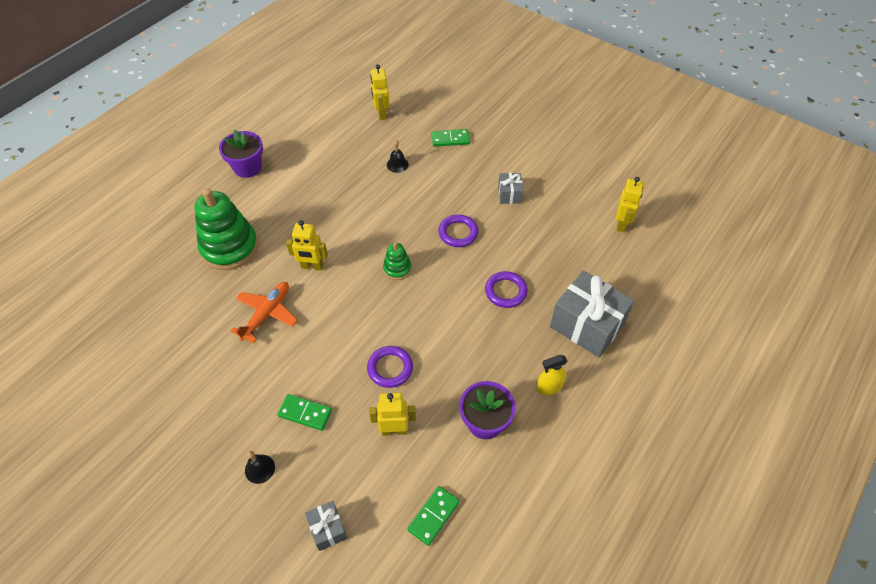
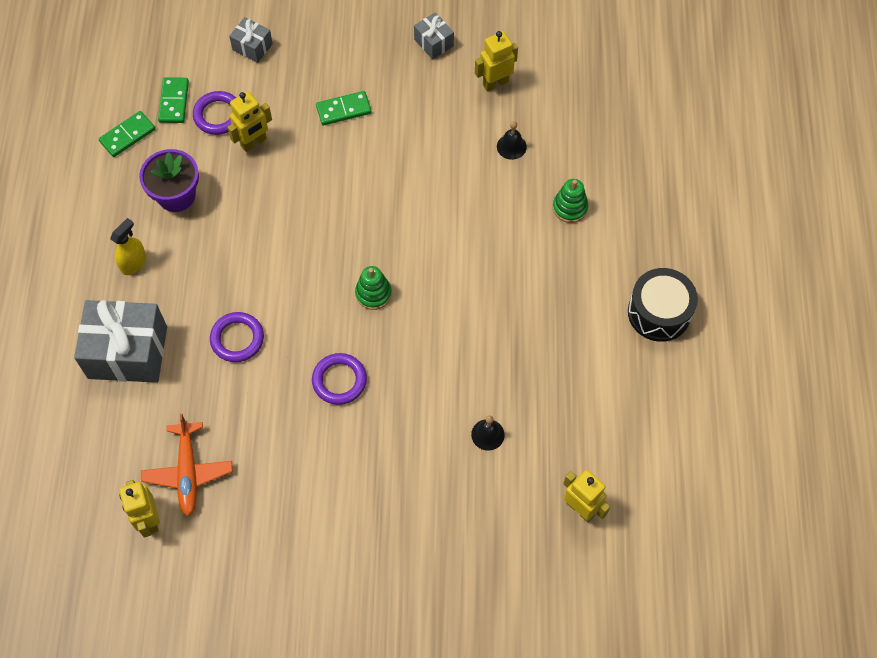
camera: 145 degrees right, 10 degrees up
(229, 247) = (570, 207): green stacking toy -> green stacking toy, size x0.48
(247, 167) = (659, 312): purple flower pot -> black drum
(259, 469) = (343, 52): black bell -> black bell (511, 146)
(266, 314) = (461, 167): orange plane -> orange plane (188, 472)
(312, 266) = (464, 240): yellow robot -> yellow robot (495, 83)
(390, 368) = (299, 190): purple ring -> purple ring (218, 115)
(450, 139) = (453, 523): green domino -> green domino (127, 135)
(509, 194) = (315, 478): grey gift -> grey gift (433, 43)

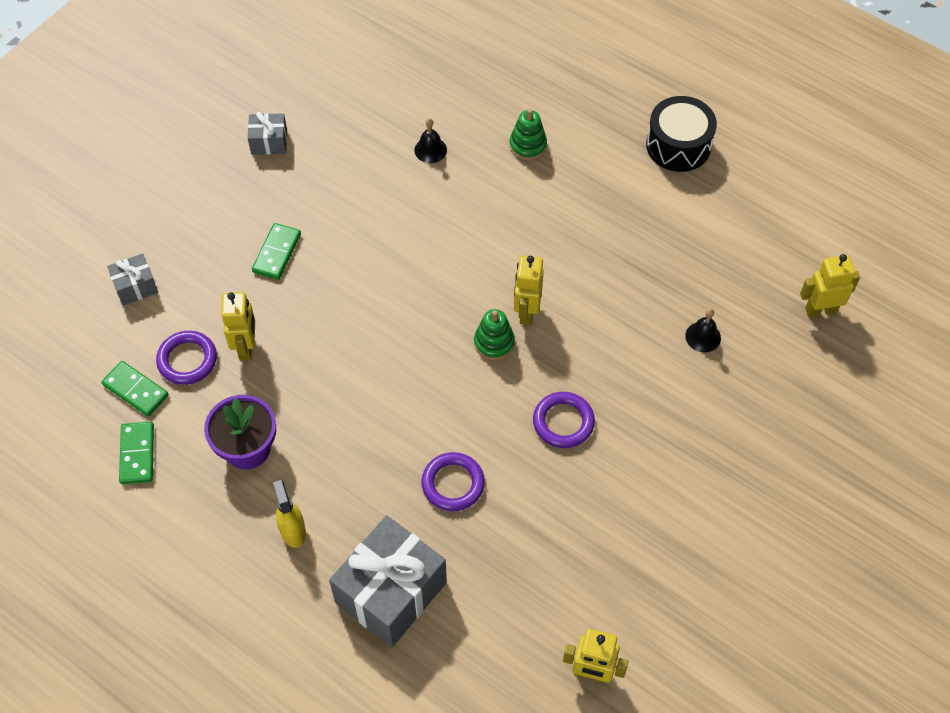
camera: 55 degrees left, 5 degrees down
(188, 472) = (565, 608): orange plane -> none
(495, 83) = (354, 122): yellow robot -> yellow robot (526, 312)

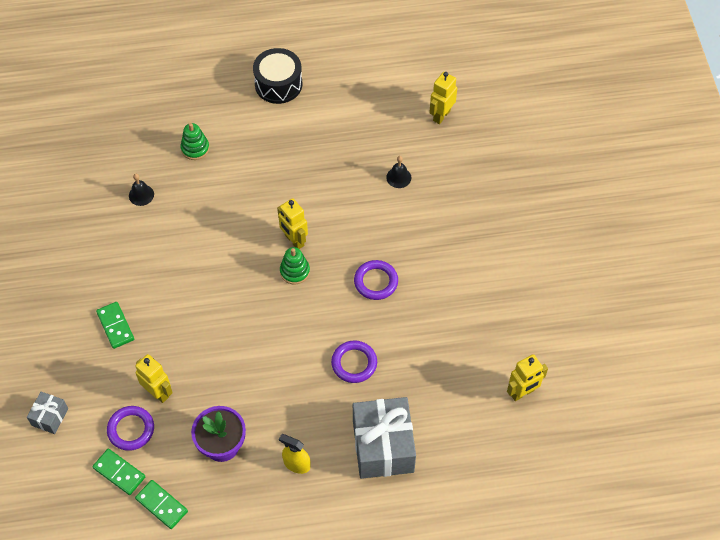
camera: 45 degrees left, 0 degrees up
(135, 390) = (119, 472): green domino -> green domino turned 45 degrees clockwise
(269, 142) = (36, 267): grey gift -> none

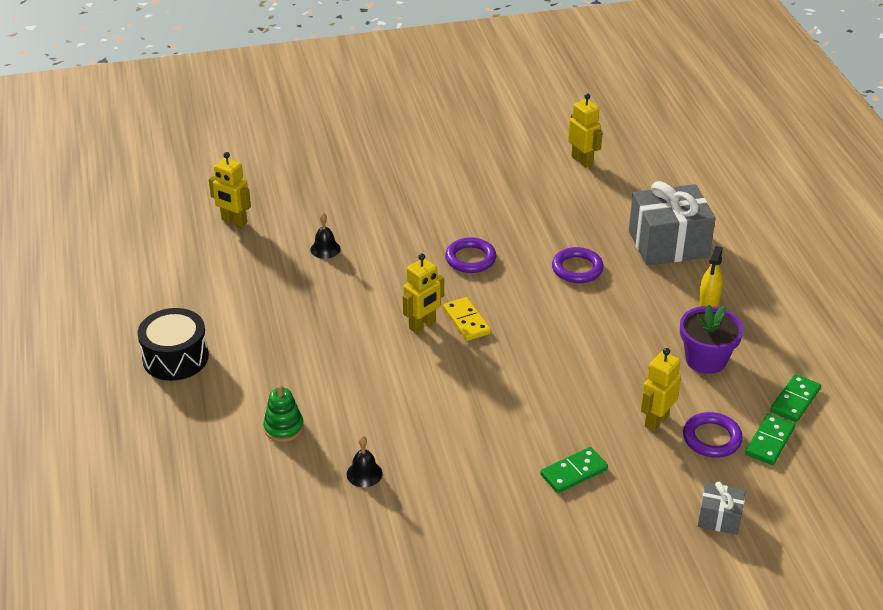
camera: 95 degrees left, 20 degrees down
(295, 271) = (466, 321): green stacking toy -> yellow domino

